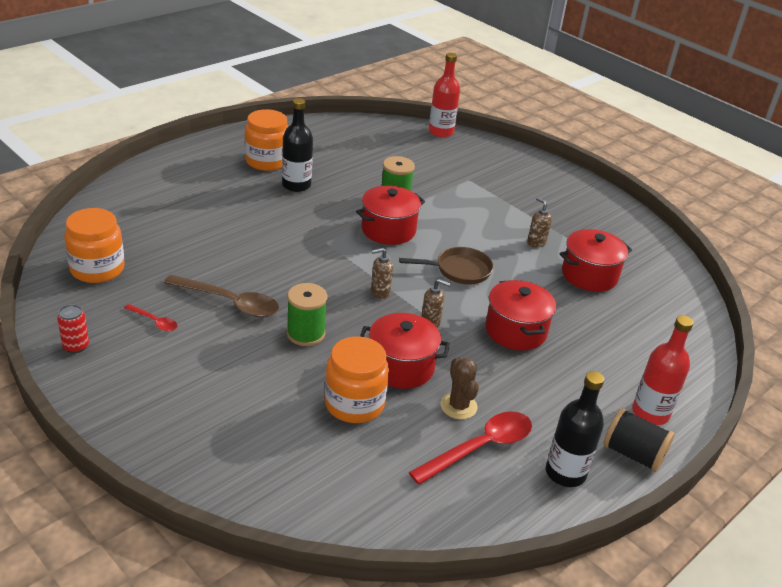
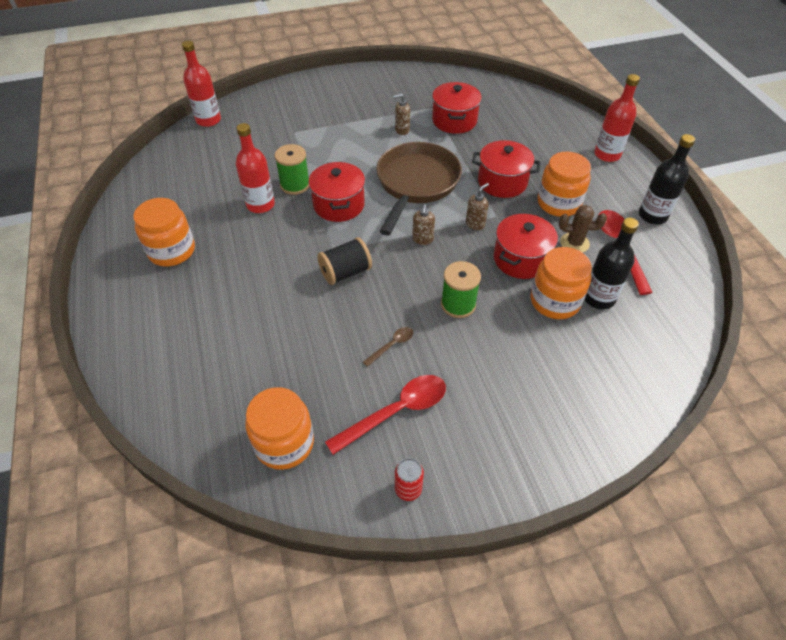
camera: 60 degrees left, 15 degrees up
(154, 321) = (396, 412): red spoon -> red spoon, size x2.00
(229, 302) = (392, 345): brown spoon -> brown spoon, size x0.50
(296, 185) = (230, 242): black bottle -> black bottle (599, 298)
(354, 188) = (260, 204): none -> red bottle
(459, 270) = (416, 184): brown pan -> brown pan, size x1.76
(517, 382) = (558, 203): none -> orange jar
(633, 454) = (642, 178): black spool -> black spool (345, 272)

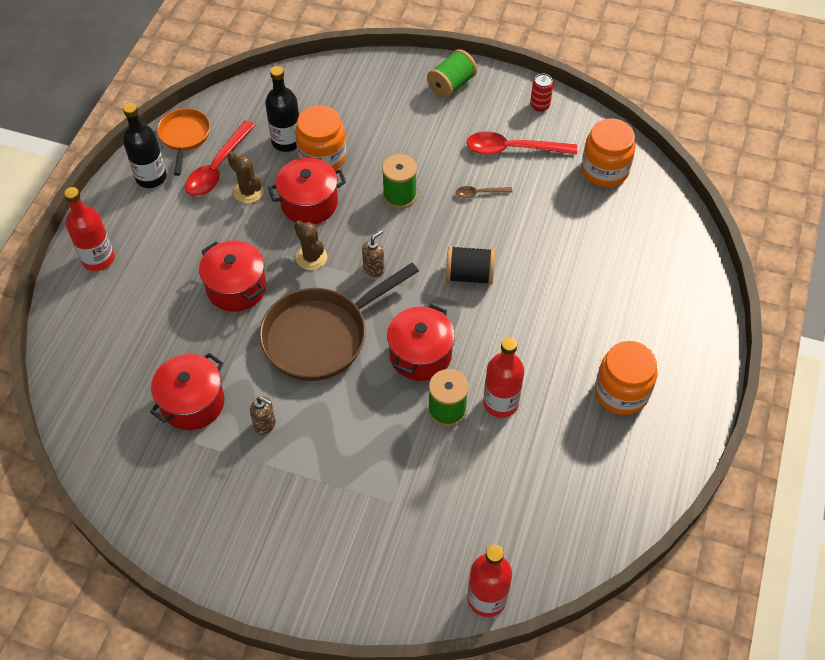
camera: 145 degrees left, 5 degrees up
(475, 224) = (311, 257): brown soap dispenser -> brown cactus
(523, 455) = (451, 85): none -> green spool
(558, 203) = (213, 235): orange jar -> none
(676, 256) = (184, 137): none -> orange pan

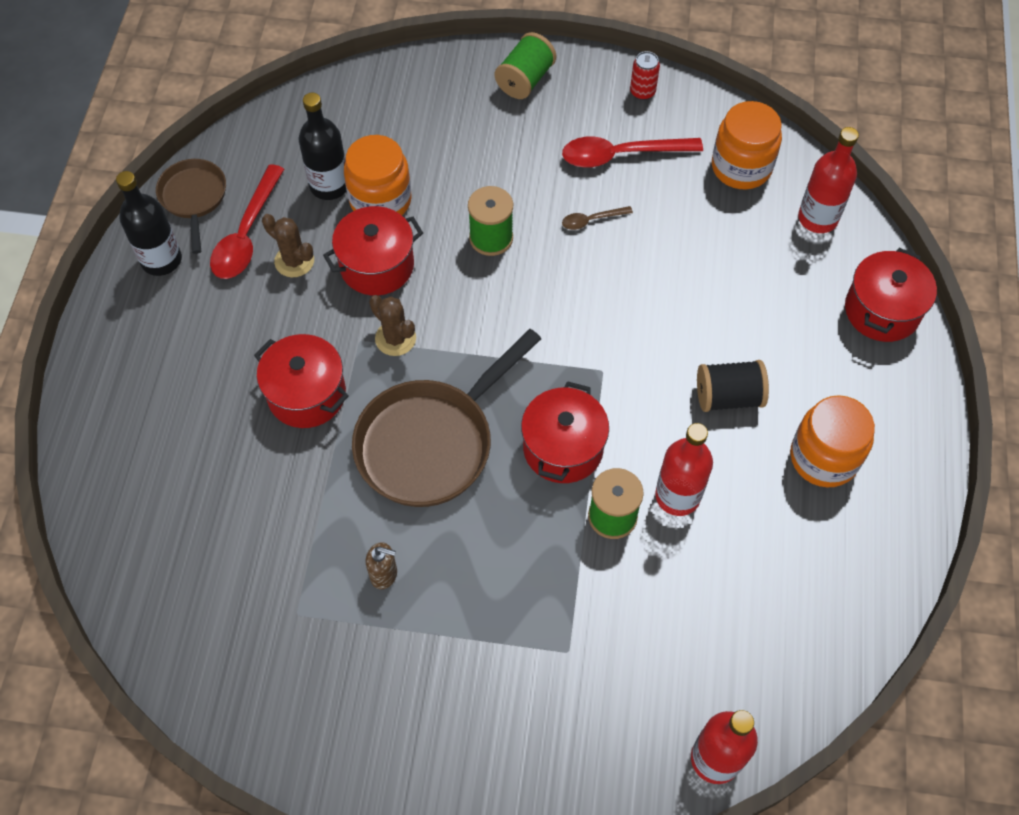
camera: 10 degrees left, 5 degrees up
(98, 259) = (115, 383): red bottle -> red bottle (817, 218)
(184, 137) = (194, 198): orange pan -> brown pan
(192, 403) = (283, 560): red pot -> red pot (882, 310)
(374, 269) = (479, 341): brown soap dispenser -> none
(469, 275) = (602, 331): black spool -> black spool (728, 396)

